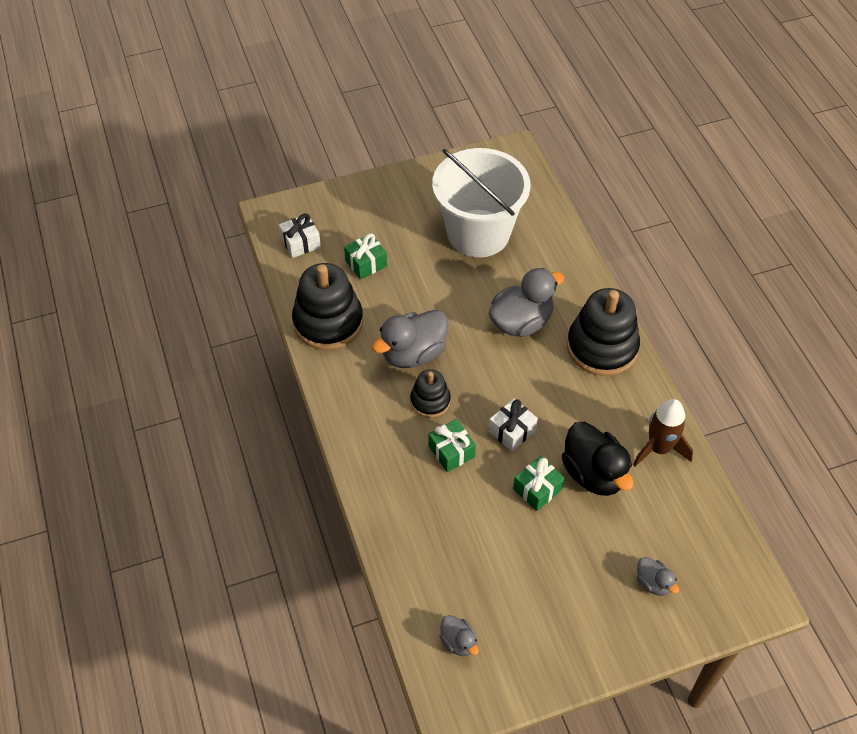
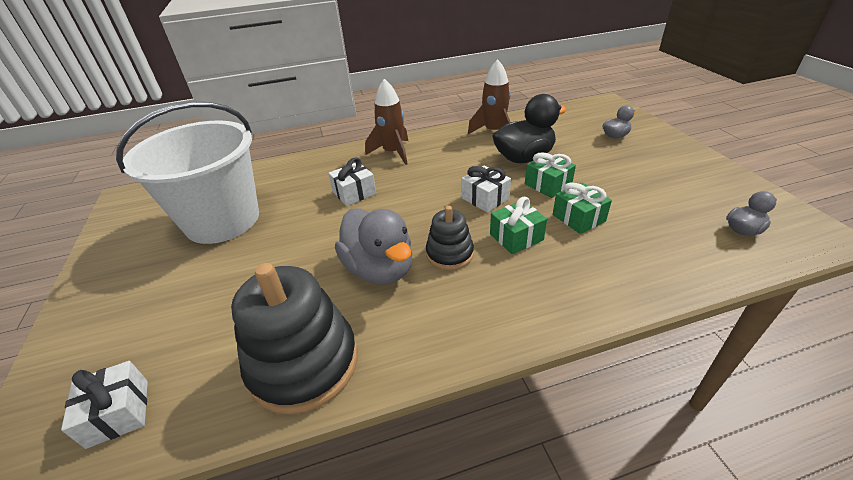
camera: 85 degrees left, 15 degrees down
(366, 263) = (212, 320): green gift -> green gift (578, 218)
(521, 322) = (354, 193): grey duck -> white gift
(602, 347) = (393, 153): black stacking toy -> brown rocket

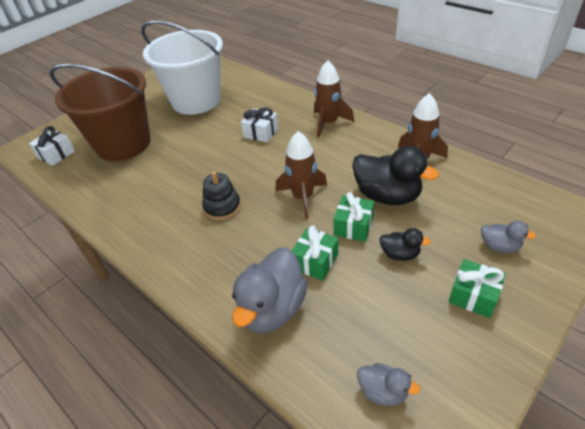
camera: 60 degrees right, 5 degrees up
(215, 313) = (123, 144): none -> brown bucket
(304, 363) = (103, 192): black stacking toy -> none
(379, 269) = (189, 183): grey duck -> grey duck (272, 308)
(485, 198) = (303, 197): white gift -> brown rocket
(516, 237) = (263, 233): green gift -> green gift (473, 296)
(597, 175) = (400, 254): none -> black duck

